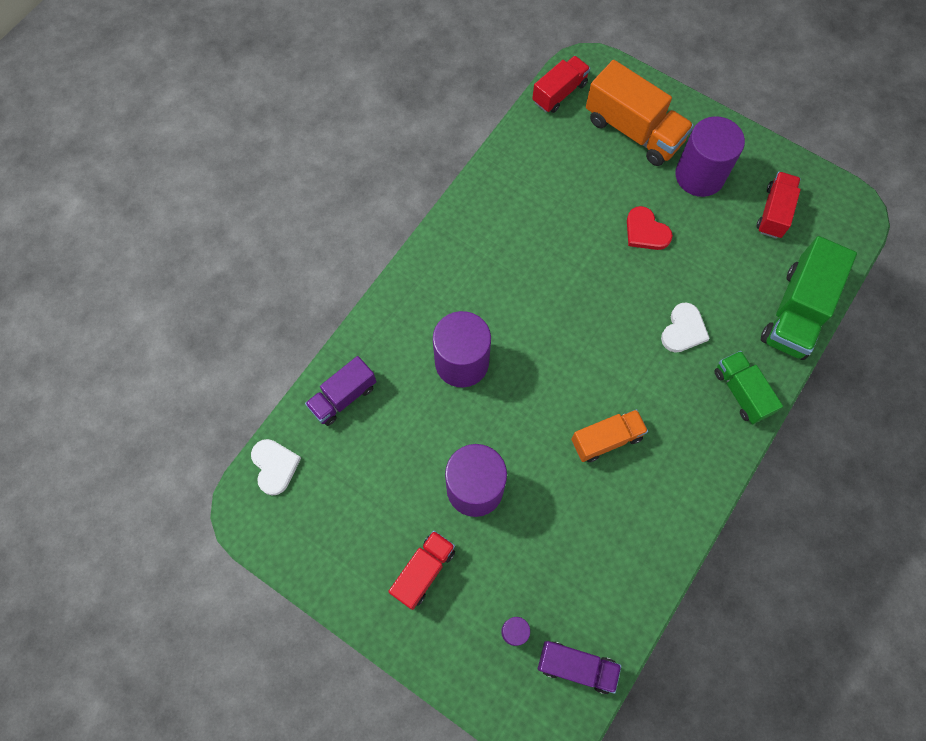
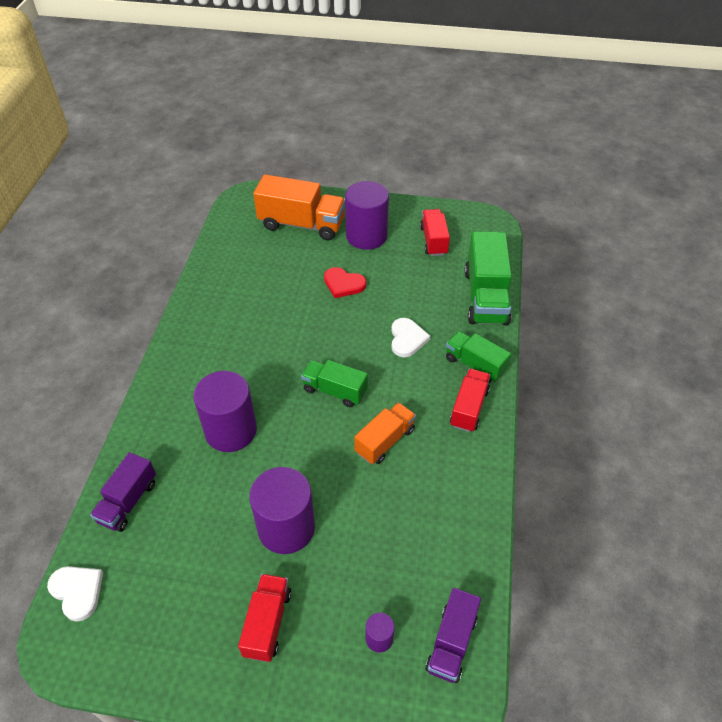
camera: 25 degrees left, 20 degrees down
(559, 93) = (232, 218): red truck -> red truck (469, 408)
(576, 666) = (451, 643): purple truck -> purple truck turned 120 degrees clockwise
(581, 361) = (335, 391): none -> green truck

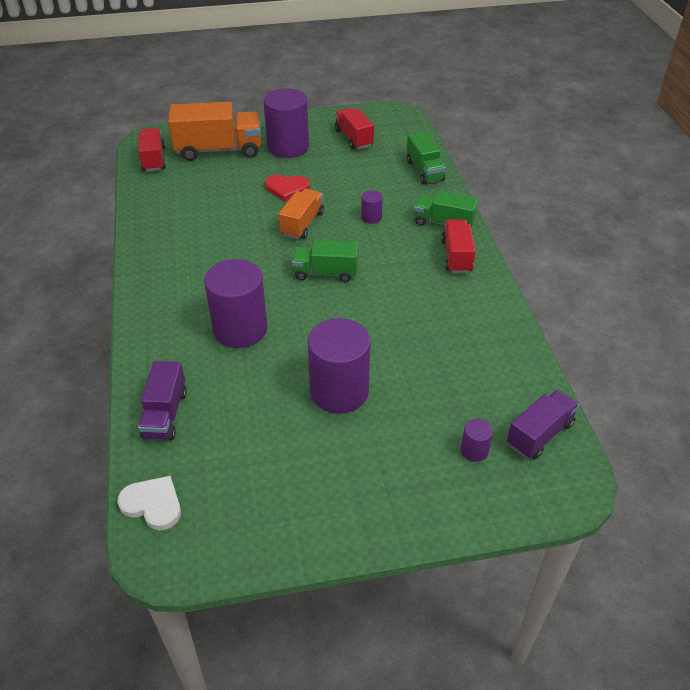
camera: 20 degrees left, 5 degrees down
(267, 623) = (363, 471): red truck -> red truck (153, 159)
(385, 441) = (394, 300): orange truck -> orange truck (302, 224)
(407, 339) = (371, 217): white heart -> purple cylinder
(451, 643) = (539, 434): purple truck -> purple truck turned 135 degrees counterclockwise
(485, 297) = (424, 170): green truck -> green truck, size x0.61

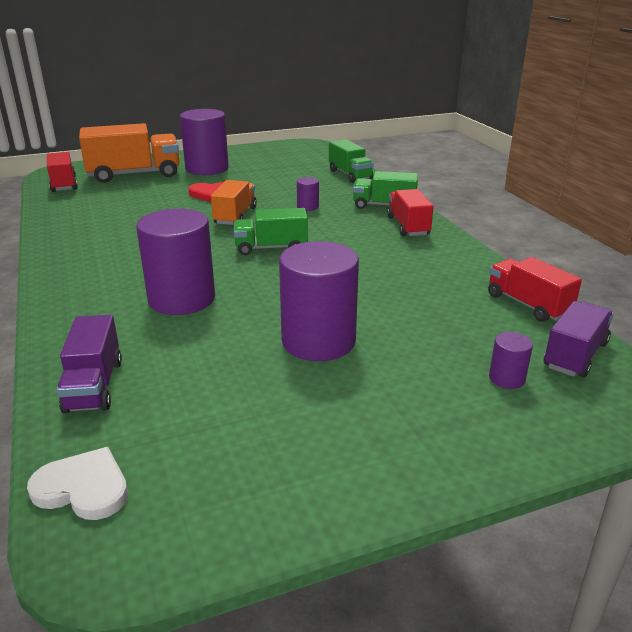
camera: 10 degrees left, 15 degrees down
(353, 138) = (272, 160): red truck -> red truck (528, 305)

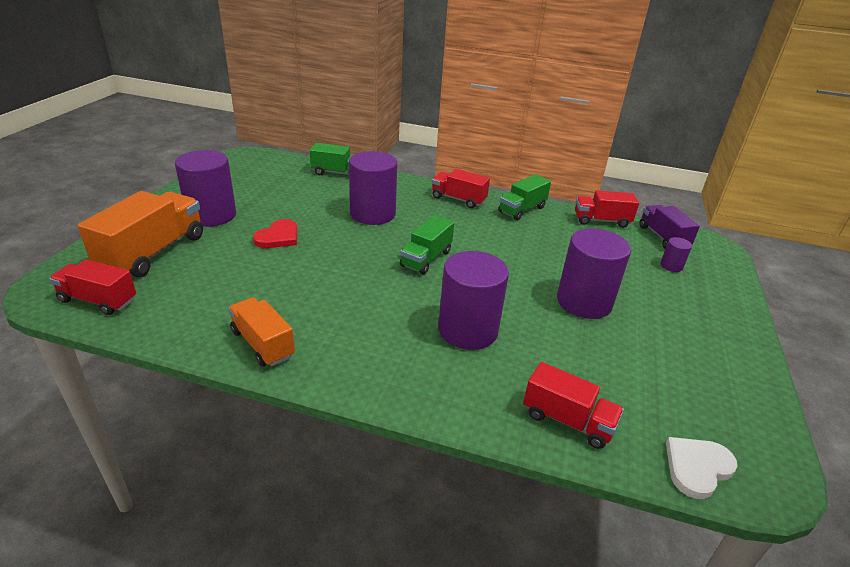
camera: 55 degrees left, 5 degrees up
(94, 385) = (567, 420): purple truck -> red truck
(235, 216) = (343, 247): orange truck -> orange truck (262, 344)
(308, 207) = (372, 214): purple cylinder -> purple cylinder, size x2.27
(384, 205) = (413, 190): green truck -> green truck (522, 209)

